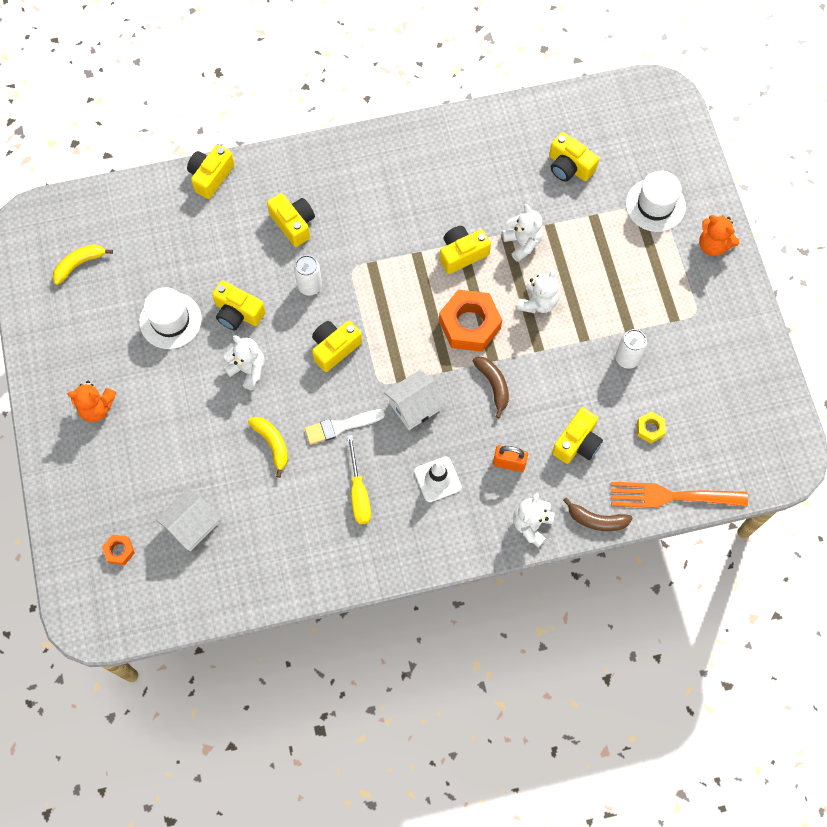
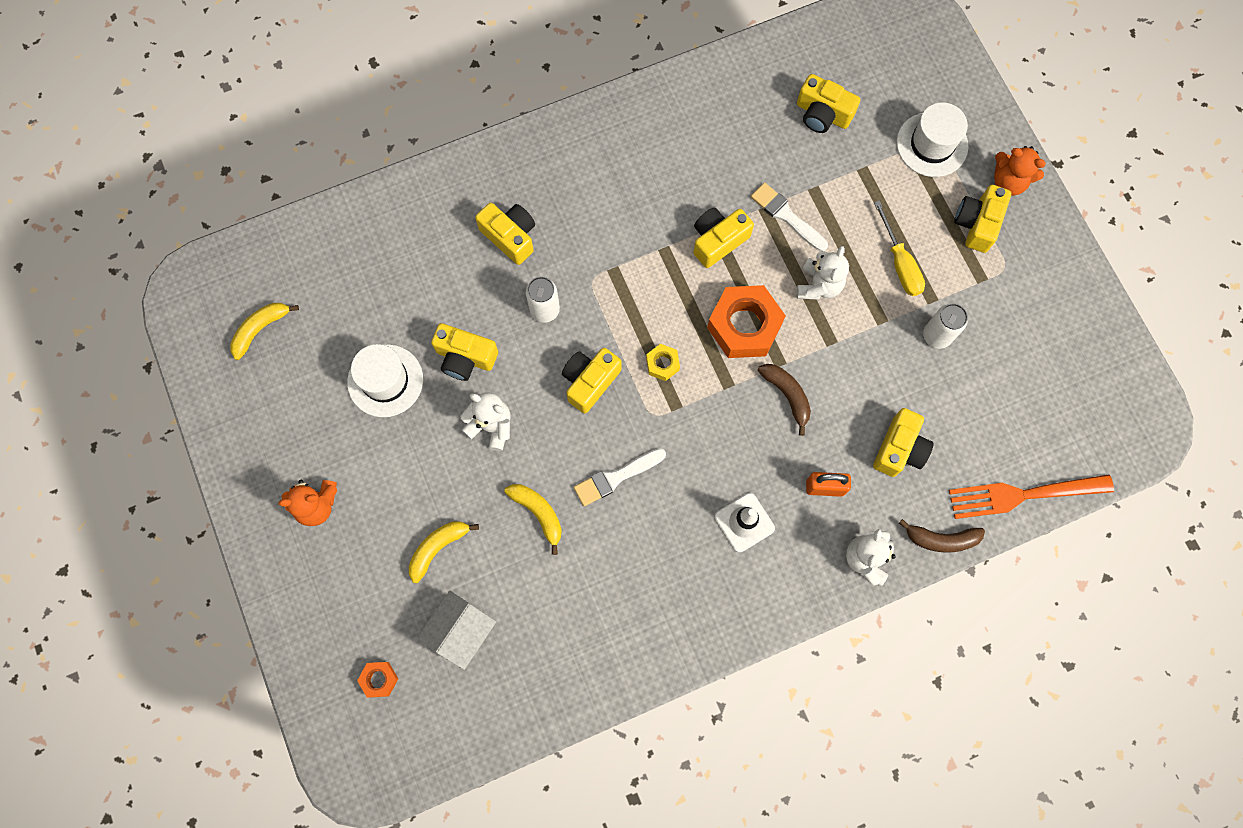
camera: 10 degrees left, 5 degrees up
(186, 457) = (438, 548): none -> yellow banana
(211, 176) = (399, 194): yellow camera -> yellow camera (977, 224)
(358, 492) = (654, 555): yellow screwdriver -> yellow screwdriver (899, 263)
(414, 406) = (699, 437): white house -> none
(522, 243) = (786, 216): white teddy bear -> white brush
(650, 429) = (981, 417): yellow nut -> yellow nut (662, 364)

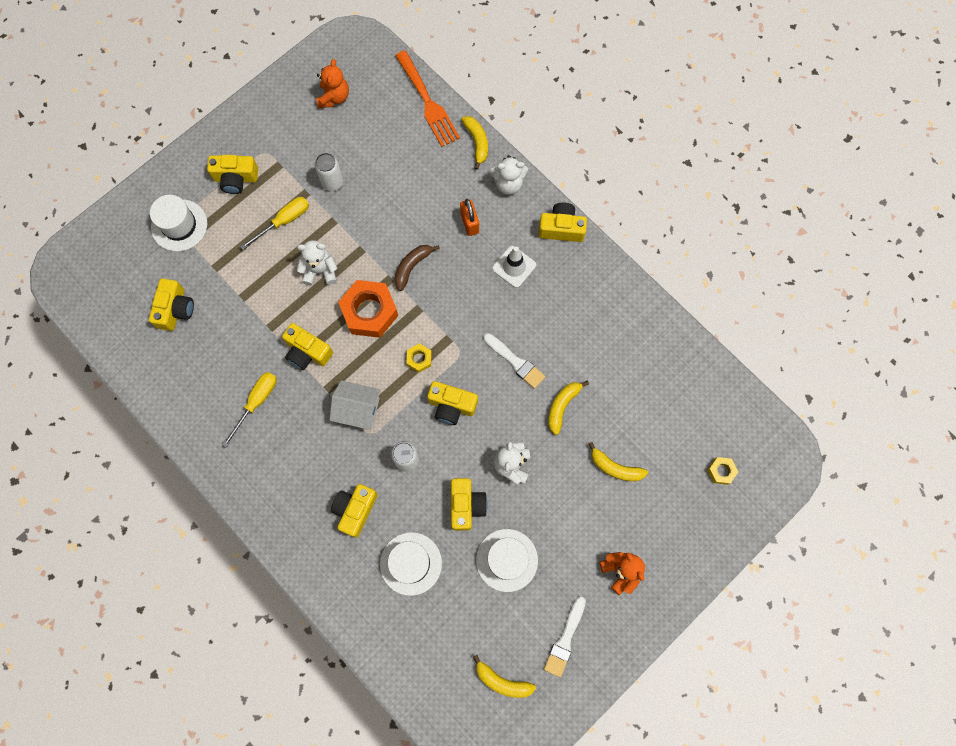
camera: 110 degrees left, 0 degrees up
(379, 679) = (721, 471): orange nut -> yellow nut
(426, 276) = (411, 563): none -> white hat
(461, 631) = (665, 428): white house -> white house (358, 409)
(676, 169) = (257, 402): none -> yellow screwdriver
(786, 216) = (271, 309): white brush -> white brush (565, 640)
(899, 449) = (424, 184): yellow camera -> yellow camera (561, 228)
(941, 539) = (477, 142): brown banana -> yellow banana
(1008, 182) = (195, 166): orange teddy bear -> orange teddy bear (334, 97)

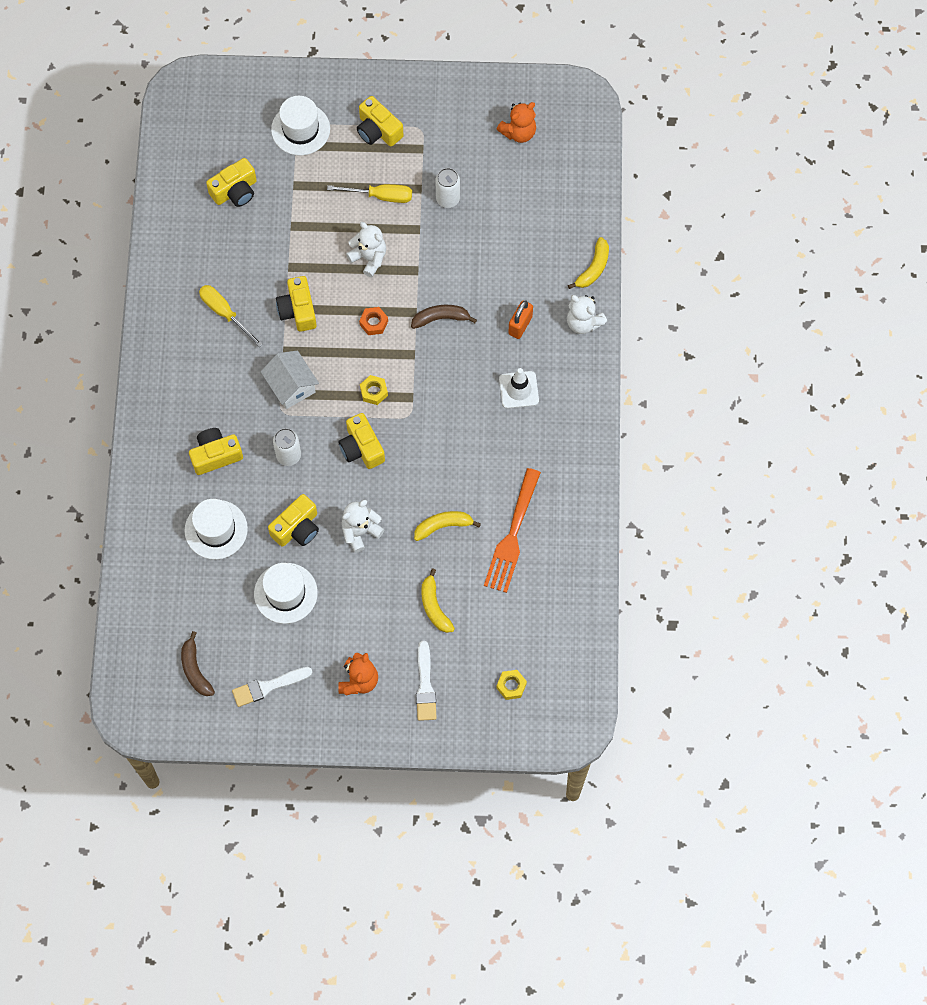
camera: 45 degrees right, 5 degrees down
(257, 402) = (225, 313): yellow screwdriver -> yellow screwdriver turned 120 degrees counterclockwise
(369, 312) = (374, 323): orange nut -> orange nut, size x0.47
(428, 102) = (588, 201): orange fork -> orange fork (512, 535)
(502, 681) = (195, 670): yellow banana -> brown banana
(515, 362) = (443, 461): white brush -> white brush (425, 686)
(561, 228) = (588, 395): yellow camera -> none

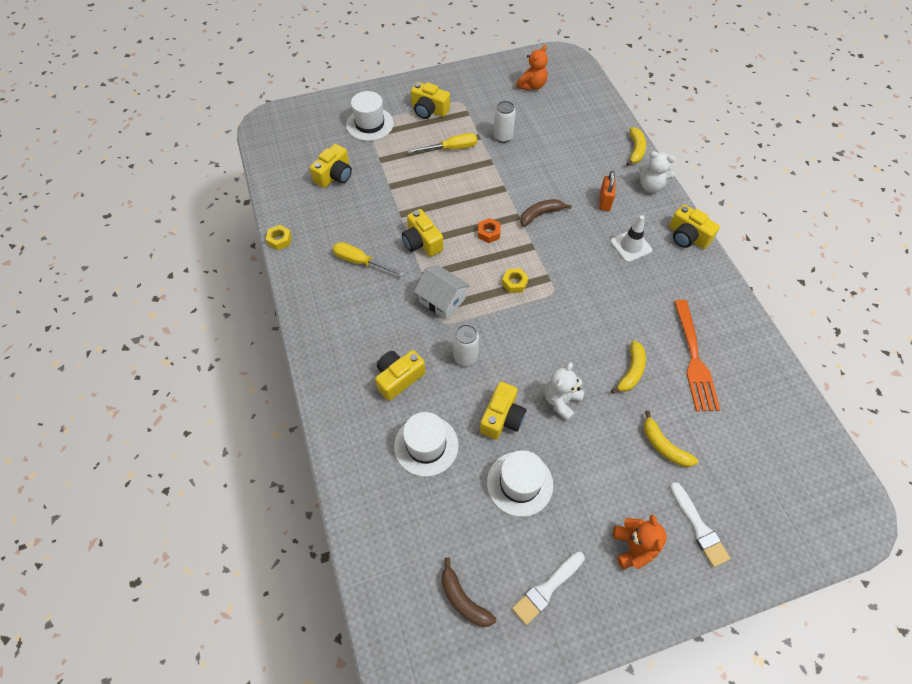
camera: 20 degrees left, 10 degrees down
(361, 448) = (526, 330): yellow camera -> yellow camera (687, 236)
(369, 258) = (462, 190): white teddy bear -> none
(443, 526) = (631, 371): yellow banana -> yellow banana turned 150 degrees clockwise
(511, 686) = (777, 497): yellow nut -> yellow nut (279, 240)

